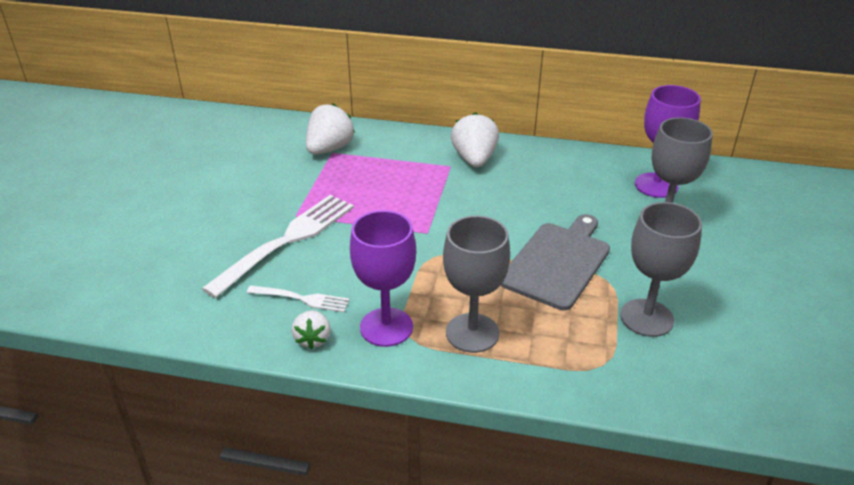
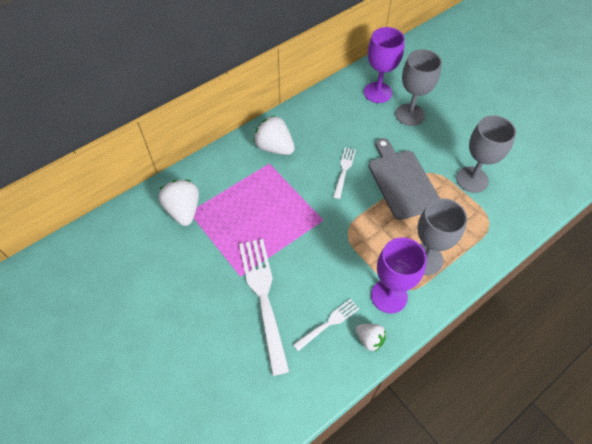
camera: 50 degrees left, 20 degrees up
(510, 215) = (344, 171): none -> white fork

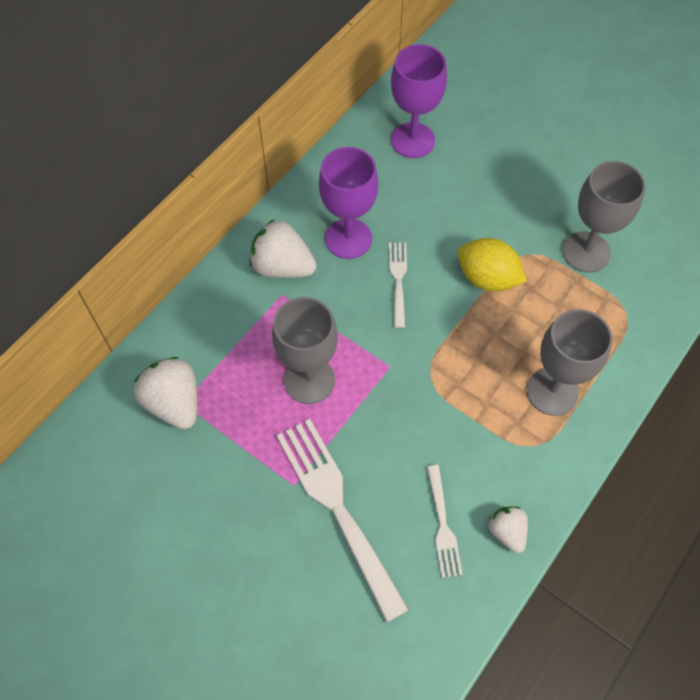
camera: 15 degrees left, 5 degrees up
(328, 324) = (442, 524): white fork -> white fork turned 135 degrees clockwise
(369, 339) = (507, 532): white strawberry -> white strawberry turned 135 degrees counterclockwise
(389, 296) = (516, 460): purple goblet -> purple goblet (348, 238)
(402, 181) = (487, 278): grey cutting board -> yellow lemon
(409, 114) = (470, 167): grey goblet -> grey goblet (309, 380)

